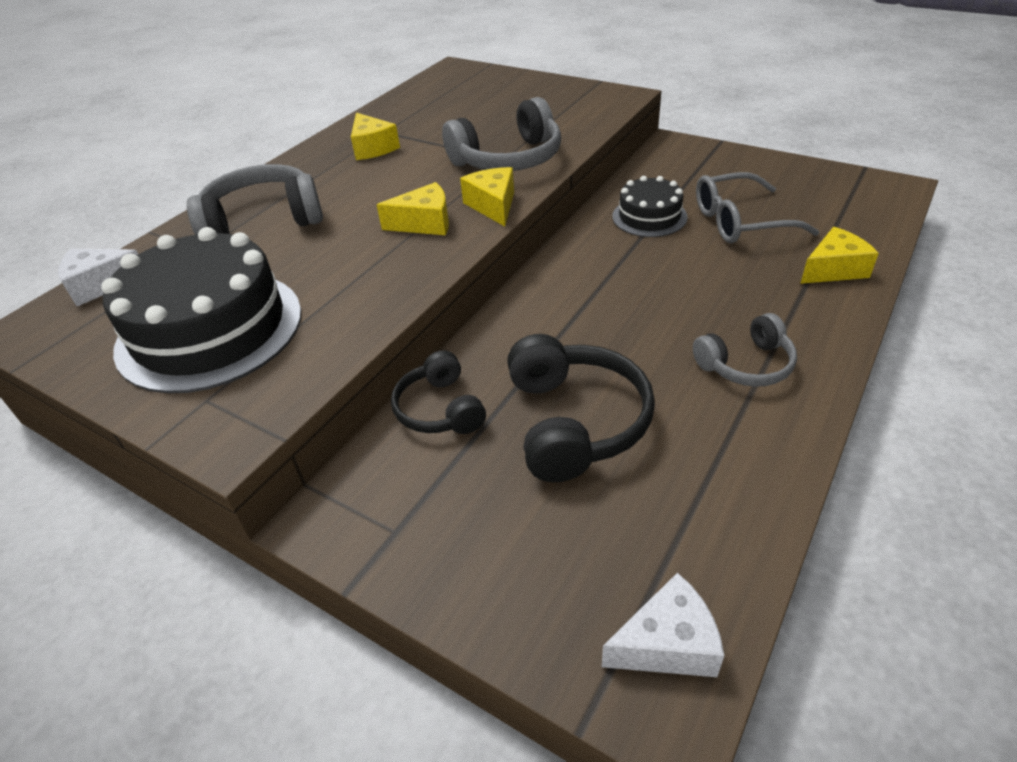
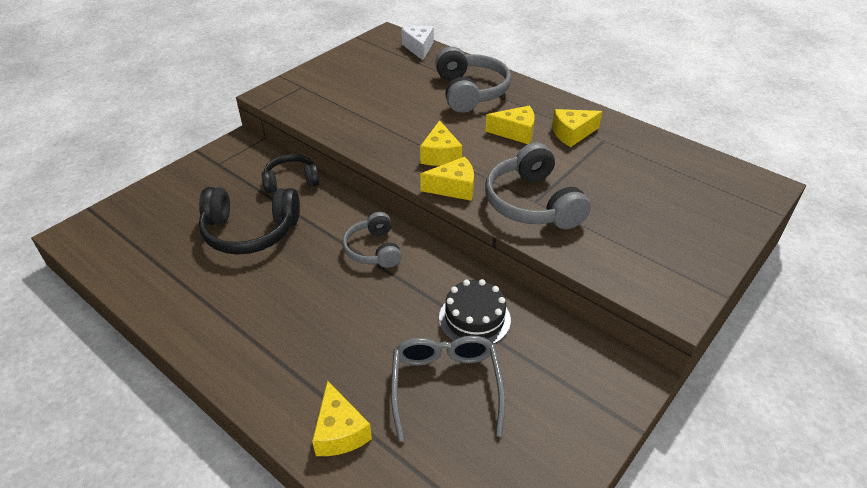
camera: 95 degrees right, 0 degrees up
(210, 329) = (359, 83): black cake -> none
(370, 180) = (515, 132): none -> yellow cheese
(667, 644) = (100, 239): white cheese -> none
(746, 365) = (253, 325): grey headphones -> grey headphones (373, 249)

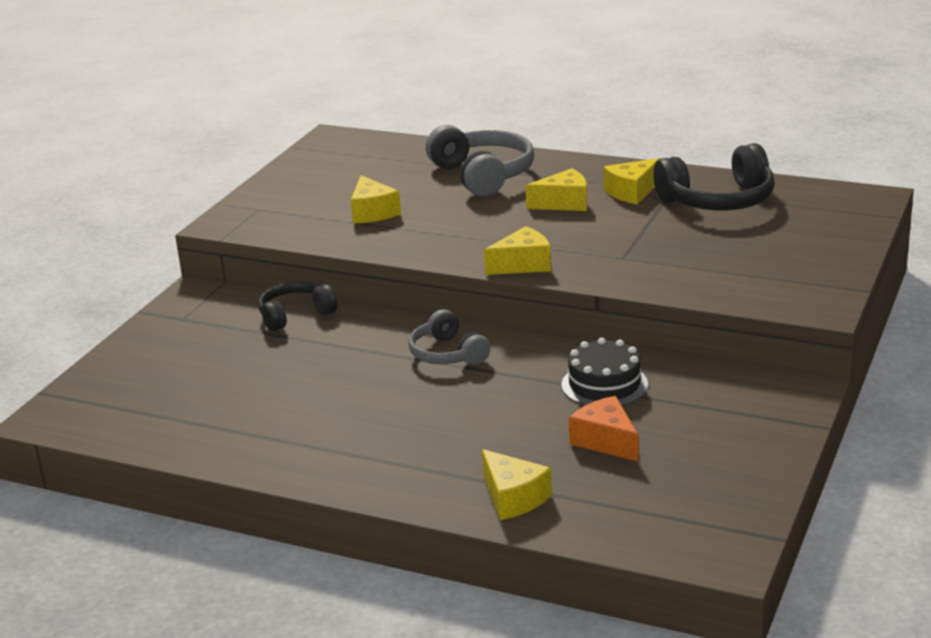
camera: 15 degrees left, 15 degrees down
(250, 231) = (279, 370): black headphones -> black headphones (718, 201)
(419, 48) = (385, 144): white cheese -> none
(440, 155) = (486, 239): yellow cheese -> yellow cheese (372, 212)
(446, 386) = (606, 441): grey glasses -> orange cheese
(532, 203) = (622, 260): grey headphones -> none

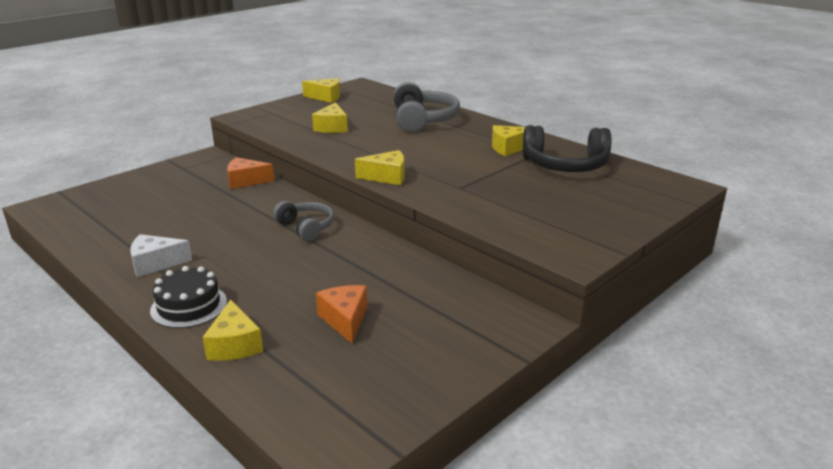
camera: 20 degrees right, 0 degrees up
(295, 315) = (246, 181): black headphones -> orange cheese
(309, 444) = (155, 263): none -> white cheese
(447, 354) = (306, 227): grey headphones -> grey headphones turned 150 degrees clockwise
(564, 203) = (456, 145): yellow cheese -> yellow cheese (326, 97)
(604, 384) = (387, 276): black cake -> black cake (189, 306)

